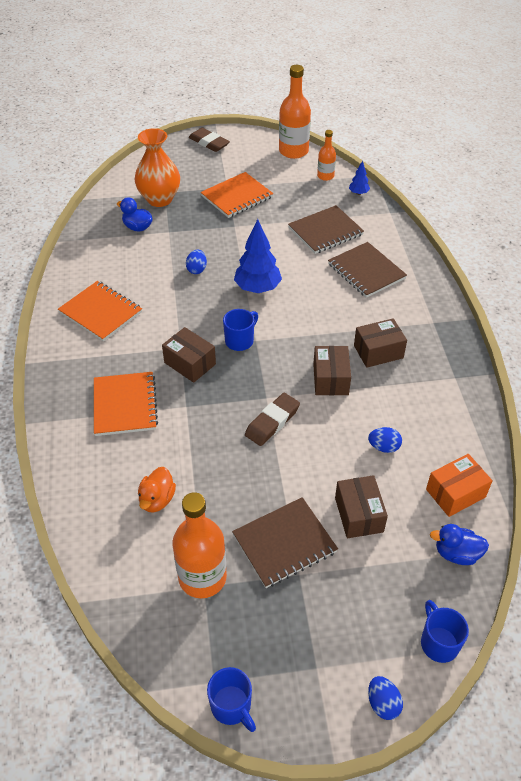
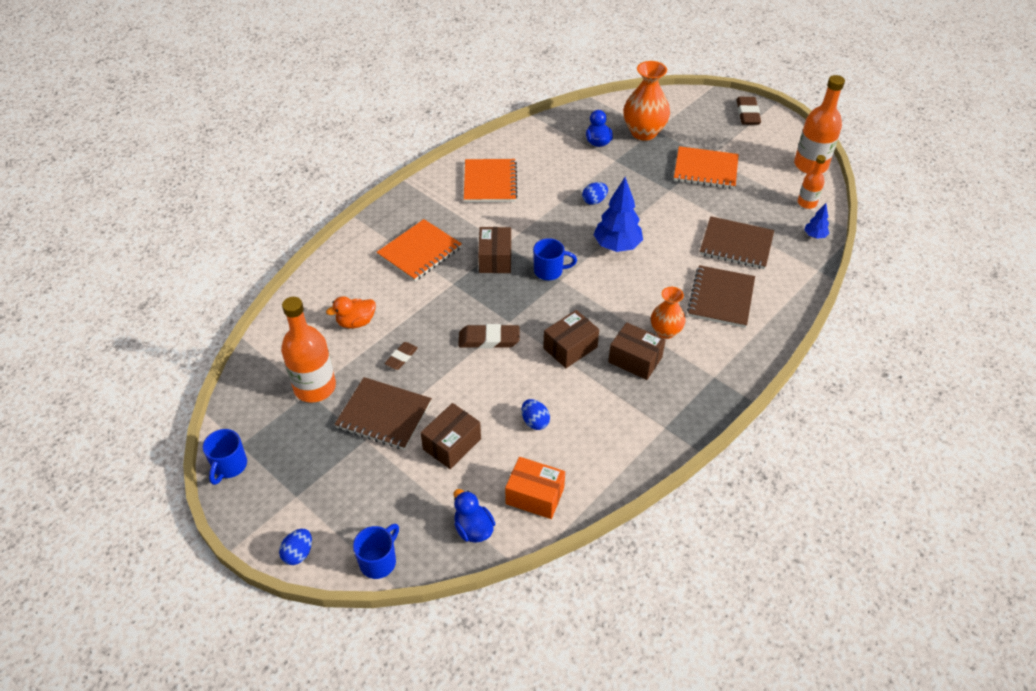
camera: 50 degrees right, 0 degrees up
(232, 492) = (401, 357): none -> brown eraser
(368, 318) = (665, 331): none -> orange vase

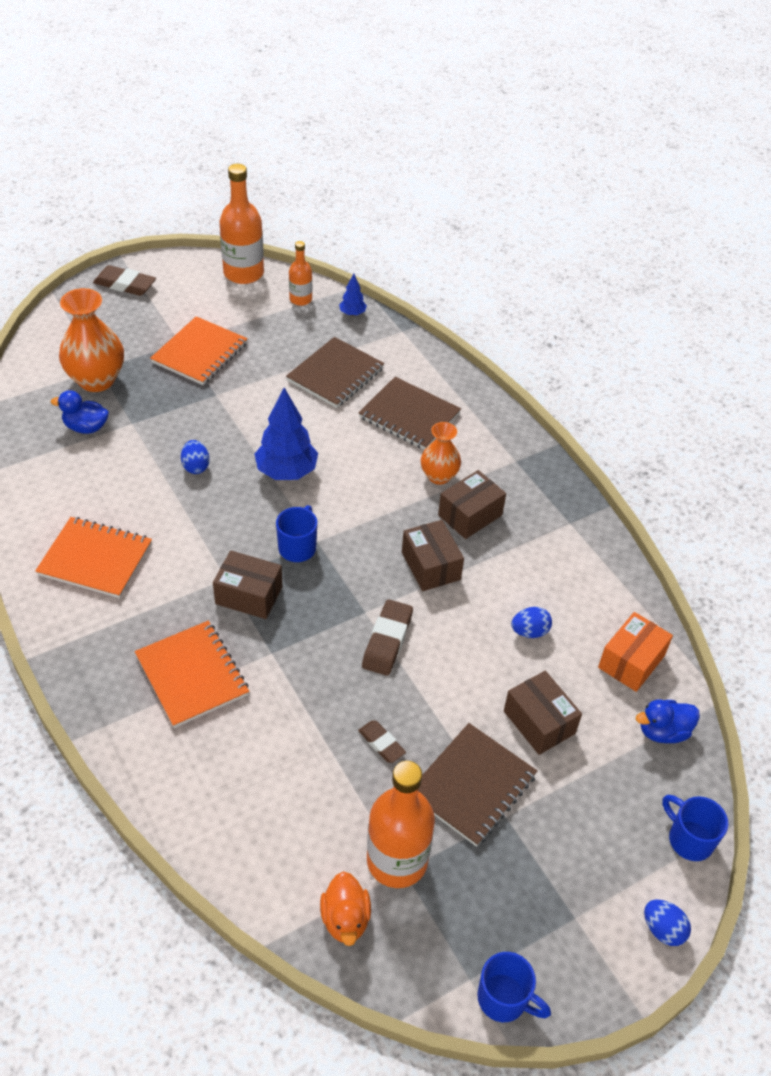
camera: 75 degrees left, 0 degrees up
(356, 322) = (294, 784): orange duck -> orange duck (345, 919)

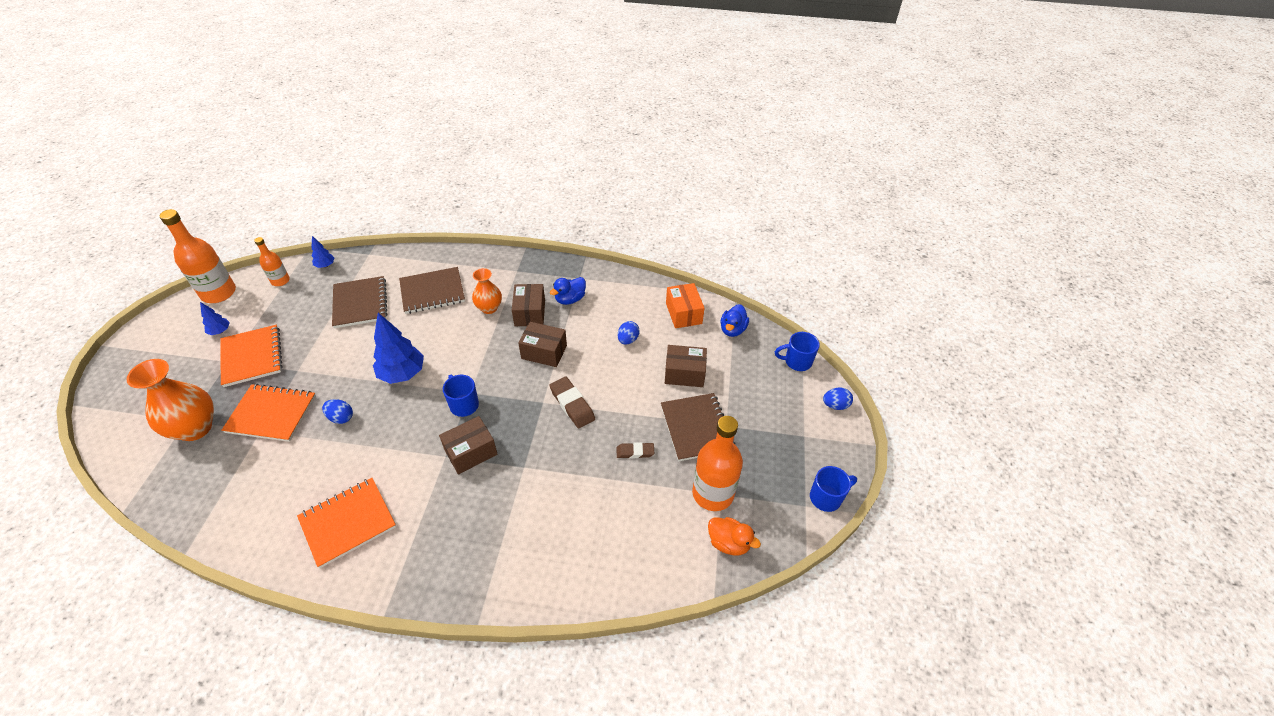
camera: 50 degrees left, 0 degrees up
(86, 427) = (228, 460): blue duck -> blue duck (570, 299)
(125, 284) = (133, 359): brown eraser -> none
(192, 675) = (497, 521): orange notebook -> orange notebook (271, 414)
(205, 310) = (220, 331): none -> blue tree

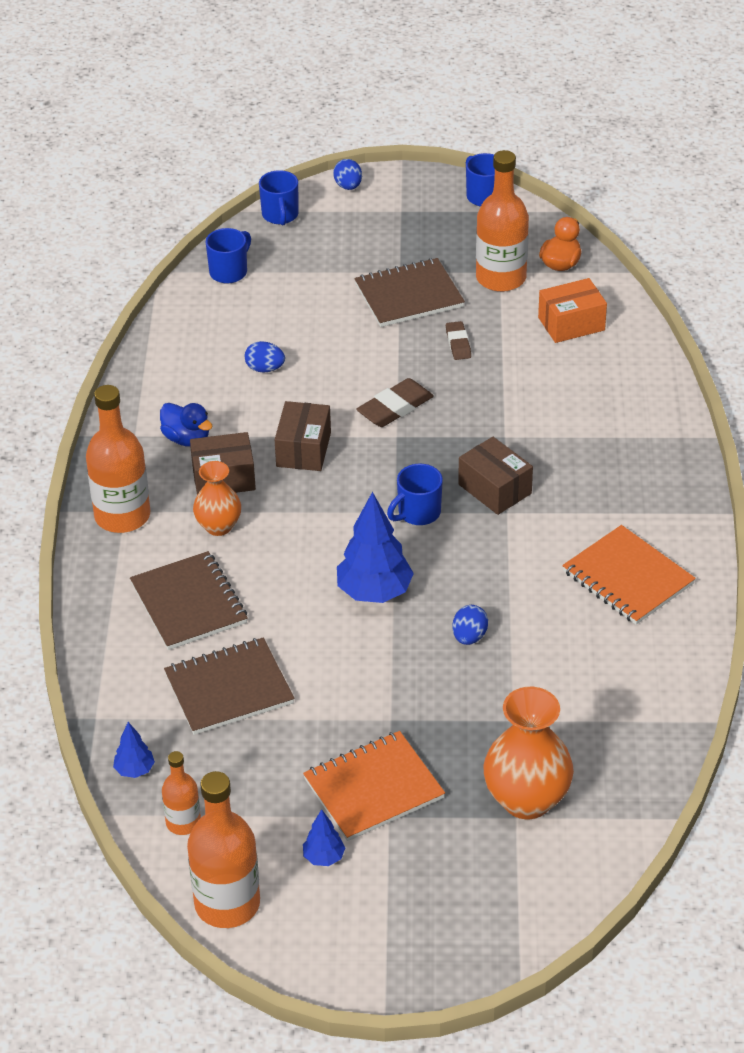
camera: 95 degrees left, 5 degrees down
(271, 414) = (481, 718): orange notebook -> none
(513, 270) = (122, 516): none -> orange bottle
(683, 313) = (202, 319): orange box -> orange box (571, 324)
(684, 373) = (320, 311): brown box -> none
(732, 330) = (229, 272): blue duck -> blue mug

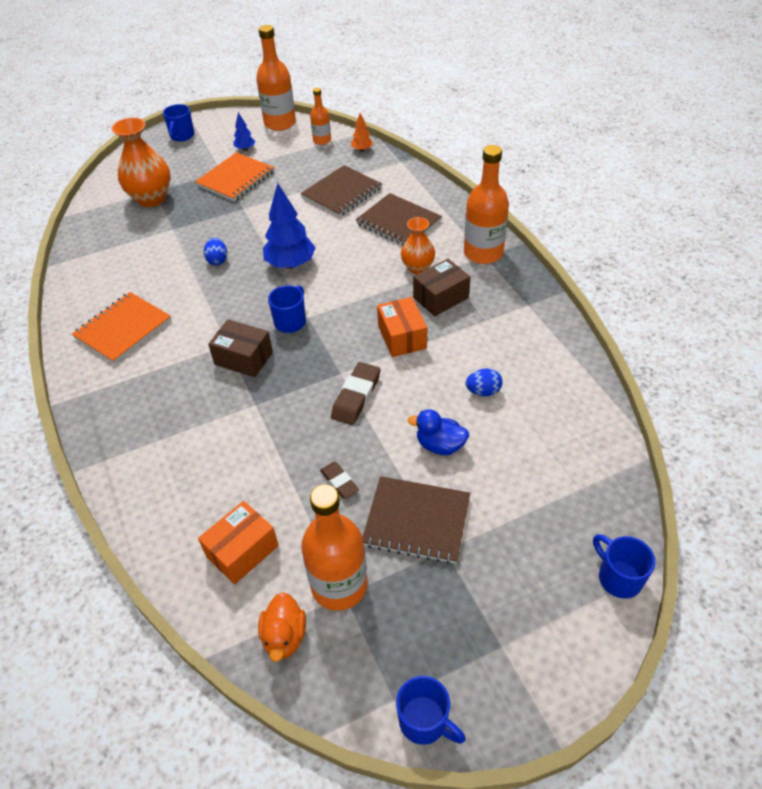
camera: 155 degrees right, 5 degrees up
(134, 770) = (362, 150): blue tree -> orange tree
(187, 439) = (490, 315): blue duck -> blue duck (440, 445)
(229, 272) = (599, 479): blue mug -> blue mug (182, 136)
(303, 449) = (402, 337): brown box -> orange box
(348, 186) = (587, 662): blue egg -> none
(409, 295) = (416, 521): brown notebook -> brown notebook turned 60 degrees clockwise
(628, 578) = (123, 329): orange notebook -> orange notebook turned 75 degrees counterclockwise

